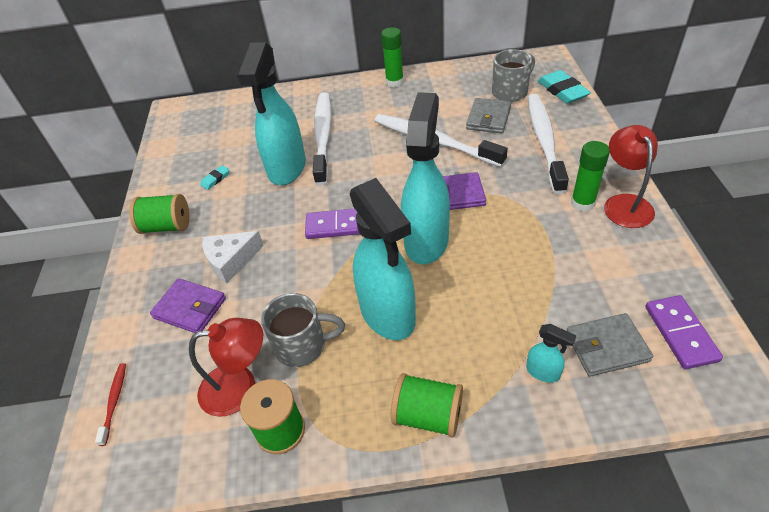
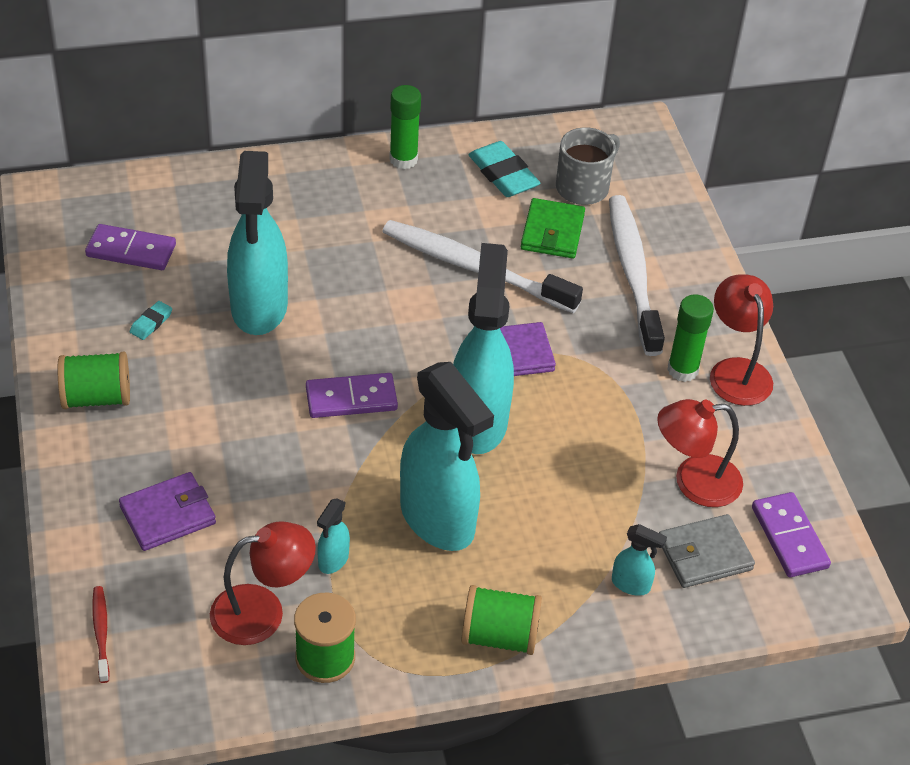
camera: 15 degrees left, 0 degrees up
(190, 308) = (168, 515): purple wallet -> purple wallet turned 45 degrees counterclockwise
(215, 138) = (131, 251): none -> purple domino
(231, 261) = (208, 449): white cheese -> none
(302, 346) = (333, 560): grey mug -> turquoise spray bottle
(323, 136) = (305, 254): white toothbrush -> none
(488, 118) = (552, 232): grey wallet -> green wallet
(562, 91) = (659, 188): turquoise eraser -> turquoise eraser (503, 174)
(594, 286) = (694, 482): none -> red lamp

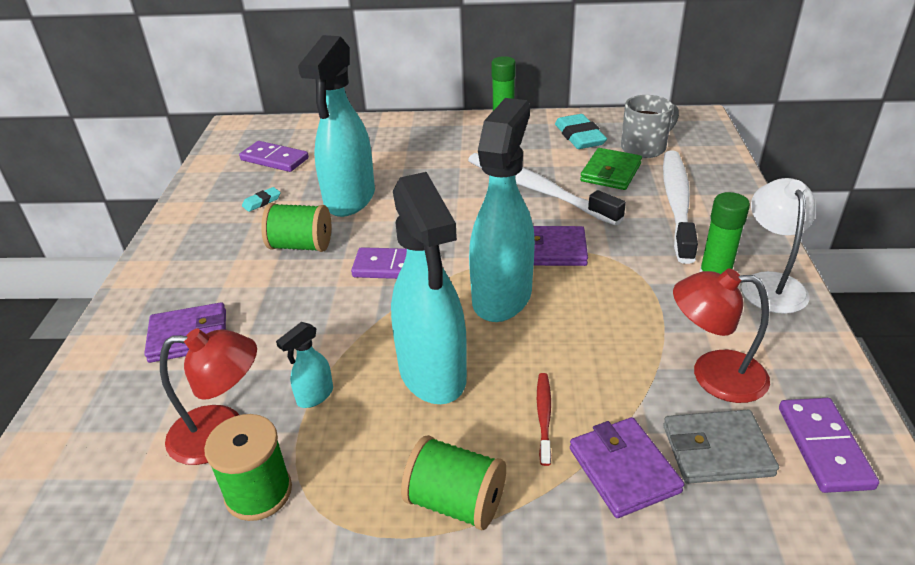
camera: 20 degrees right, 10 degrees down
(96, 397) = (189, 245): green spool -> green spool (301, 246)
(101, 633) = (63, 429): red toothbrush -> red toothbrush (544, 416)
(631, 585) = (623, 470): turquoise spray bottle -> purple wallet
(736, 371) = (770, 284): red lamp -> white lamp

